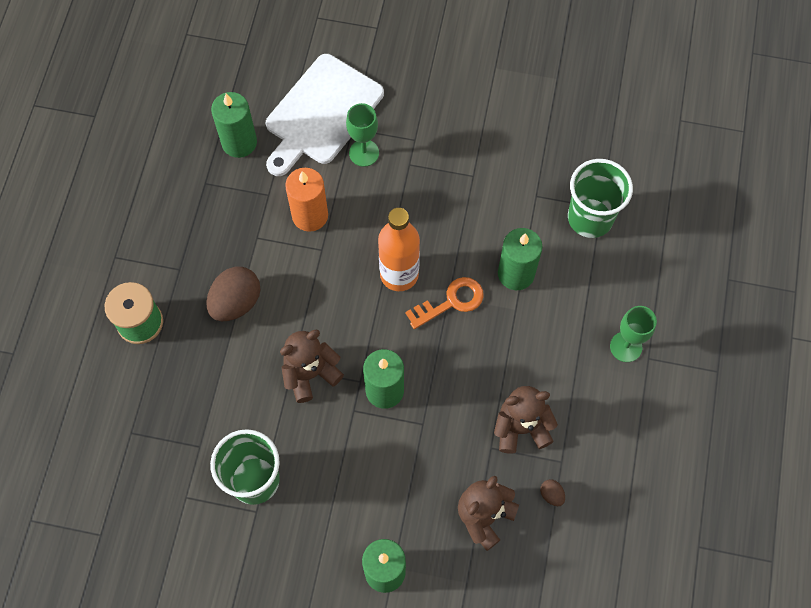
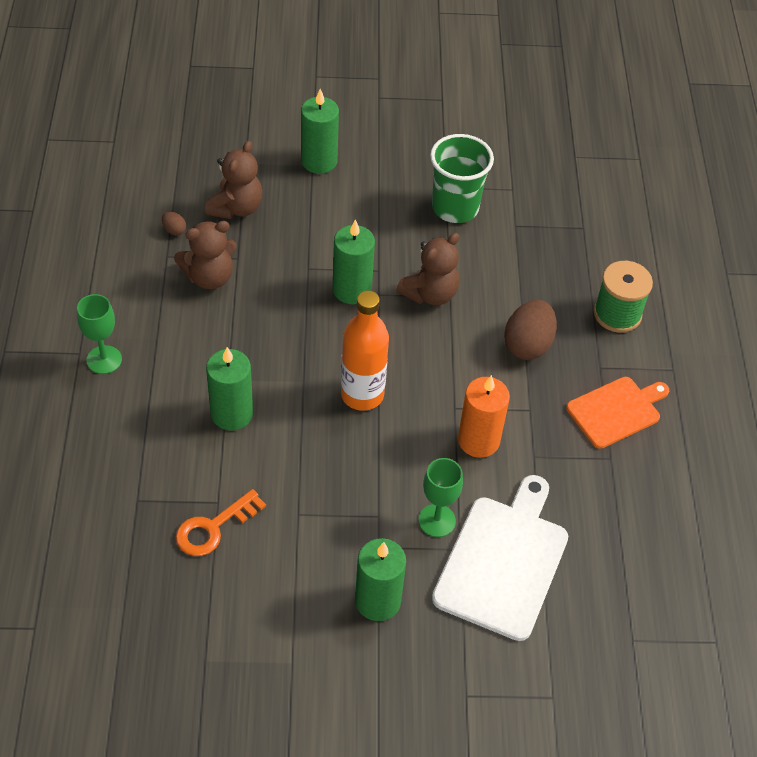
camera: 165 degrees right, 15 degrees down
(182, 224) = (616, 411): none -> orange cutting board
(239, 142) = (590, 510): green candle -> green candle (377, 601)
(451, 302) = (299, 376): orange key -> orange key (213, 527)
(590, 218) = (150, 486): green cup -> none

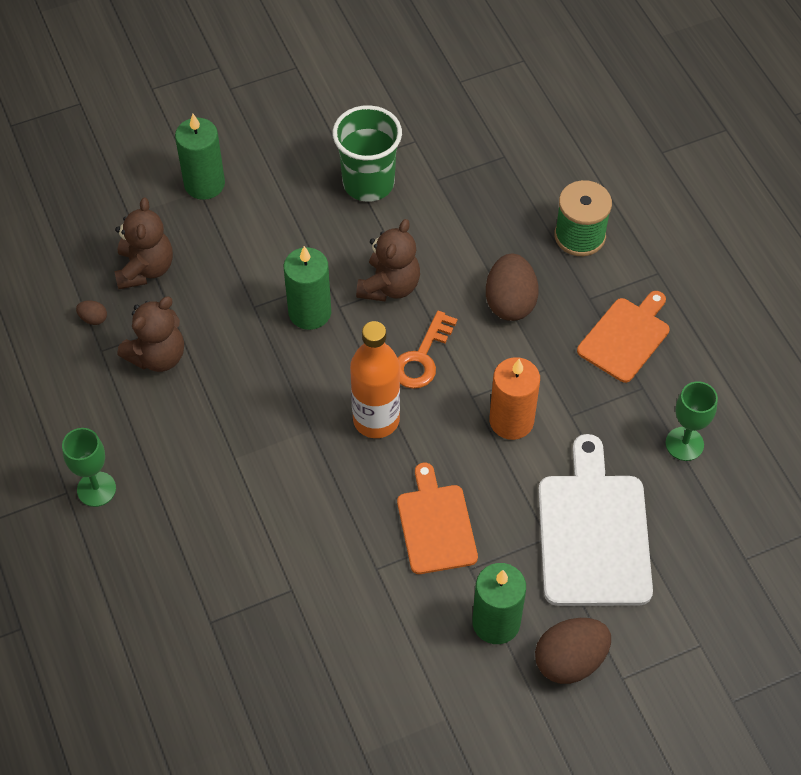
camera: 20 degrees left, 5 degrees up
(213, 527) = (301, 617): orange key -> orange key (422, 357)
(232, 413) = (257, 492): green candle -> none
(367, 499) = (435, 525): none -> orange cutting board
(426, 660) = (570, 661): none -> brown egg
(437, 520) = (511, 519): green goblet -> green goblet (684, 444)

